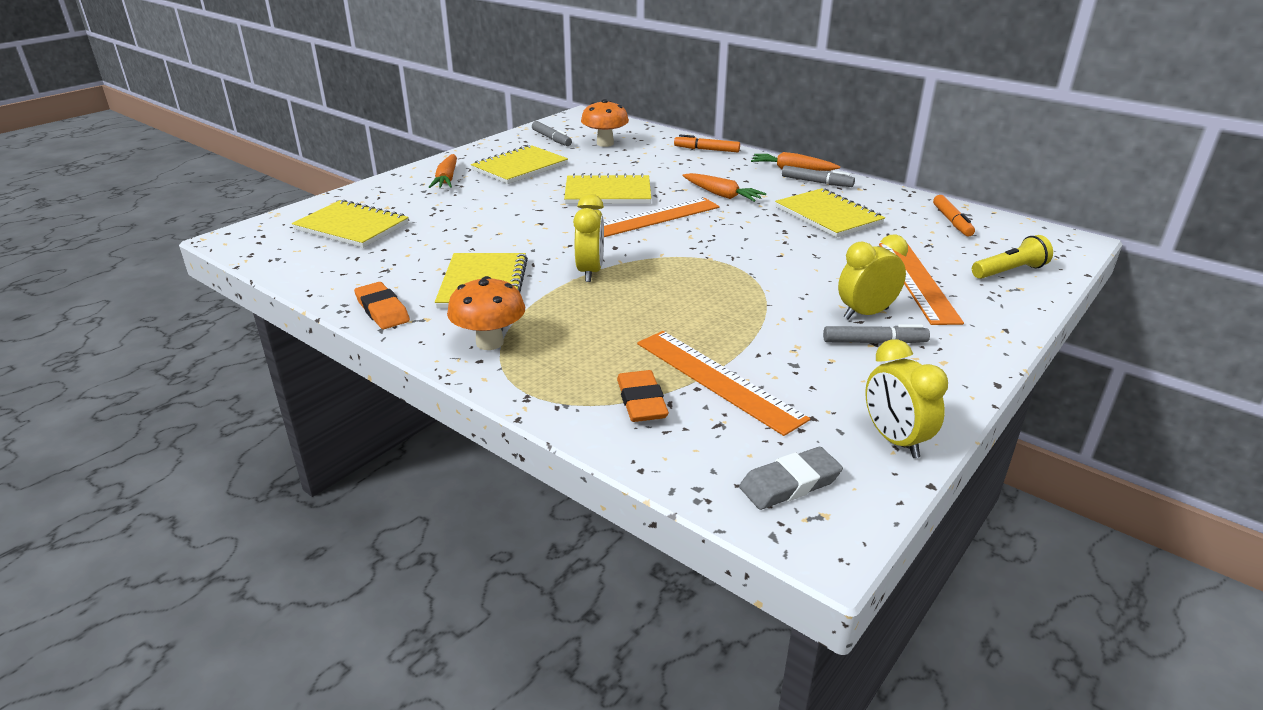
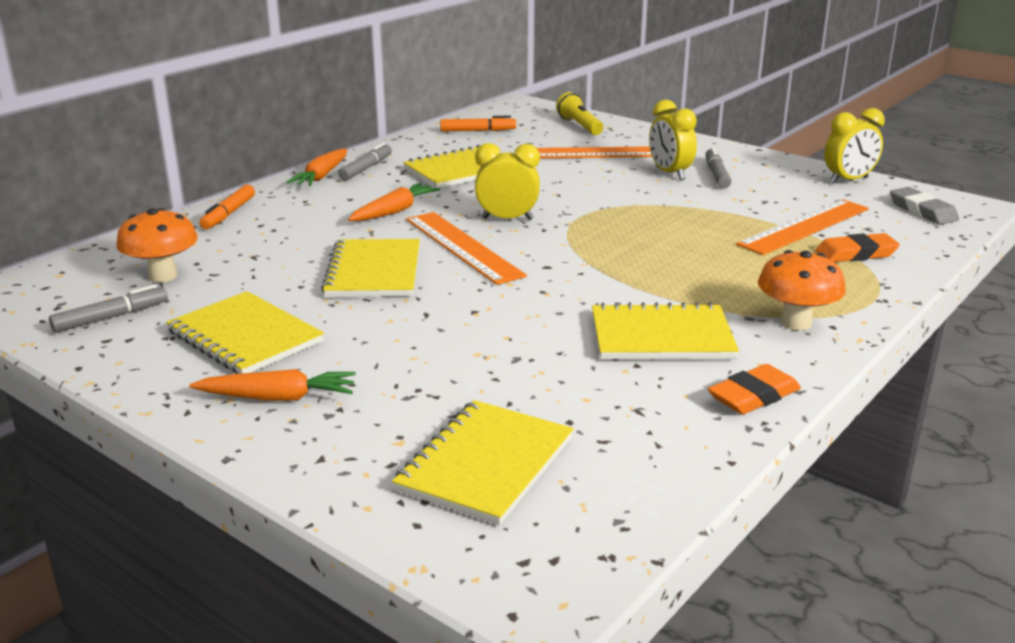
camera: 90 degrees left, 5 degrees down
(590, 272) = (616, 278): yellow clock -> yellow clock (507, 219)

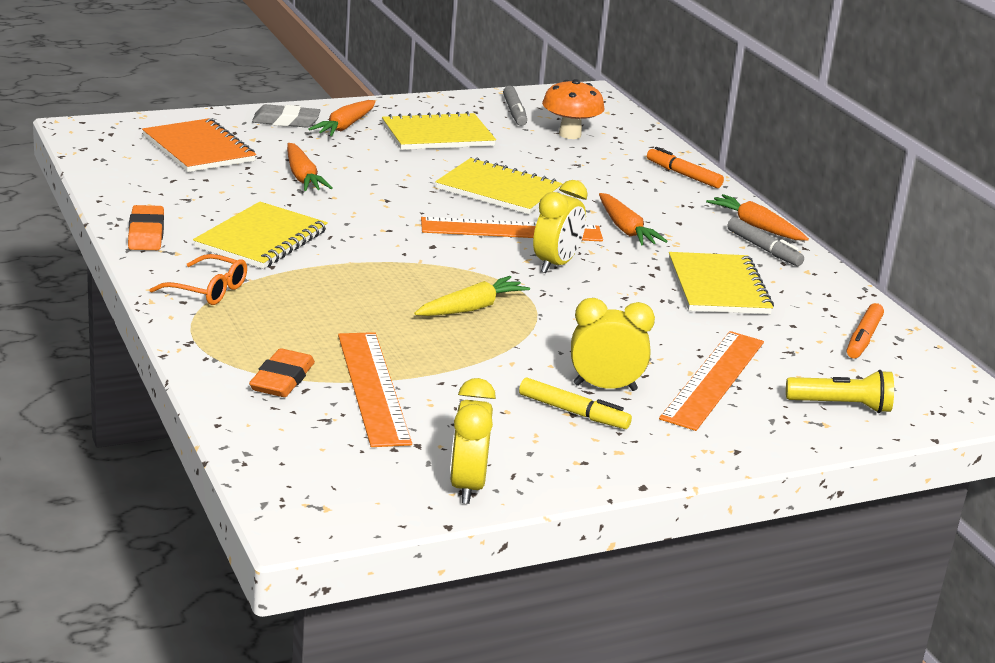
camera: 115 degrees right, 0 degrees up
(478, 369) = (302, 177): none -> orange carrot
(485, 464) = (199, 149): yellow notebook -> orange notebook
(634, 227) = (471, 308): none -> yellow carrot
(716, 174) = (573, 412): grey marker -> yellow marker
(795, 323) = (208, 290): orange mushroom -> orange glasses
(922, 211) = (326, 479): grey eraser -> grey eraser (286, 121)

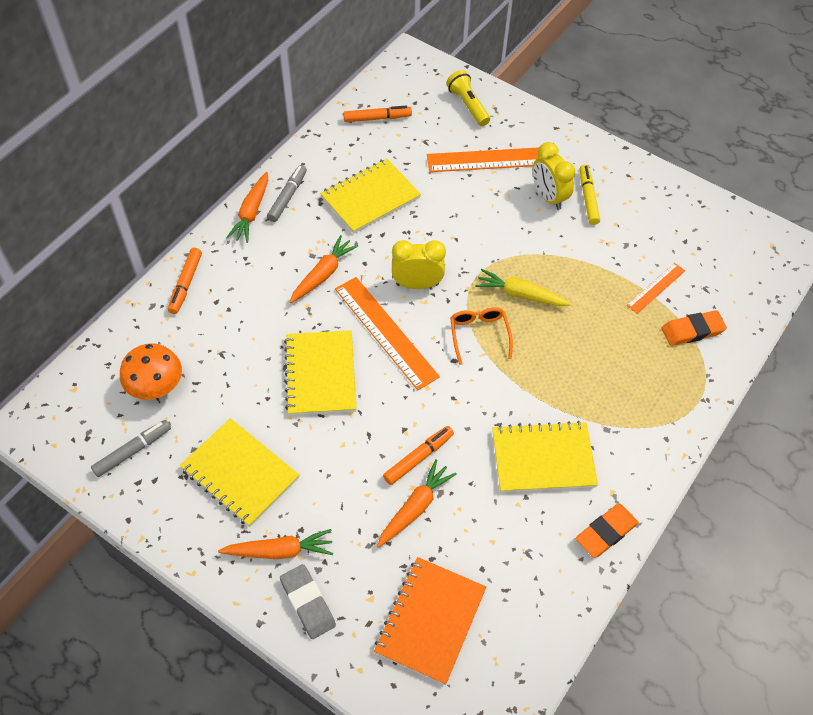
camera: 120 degrees left, 30 degrees up
(208, 290) = (640, 436): orange glasses -> orange glasses (479, 335)
(348, 194) = (418, 458): none -> orange marker
(372, 388) = (656, 288): orange ruler -> orange ruler, size x0.54
(467, 486) = (697, 205): yellow clock -> none

